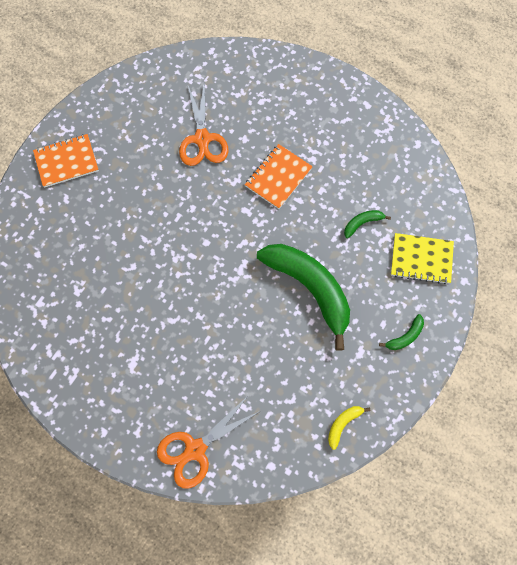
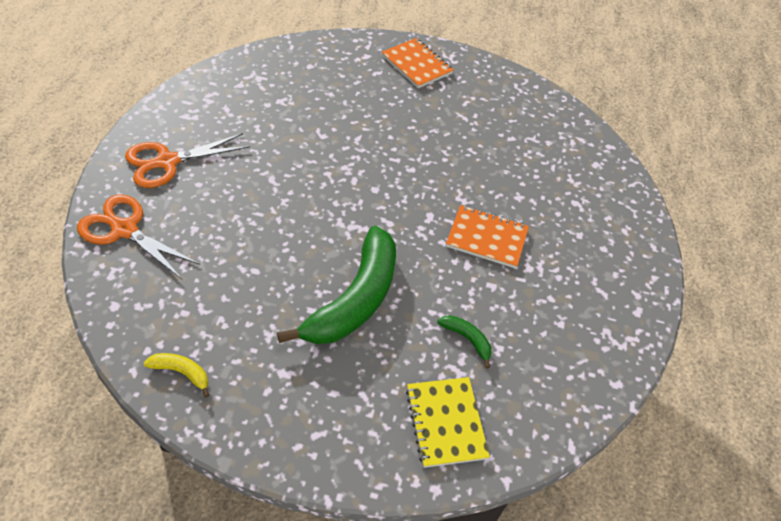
camera: 65 degrees right, 20 degrees down
(202, 139) = (498, 160): orange scissors -> orange scissors (167, 162)
(405, 336) = (324, 424): green banana -> none

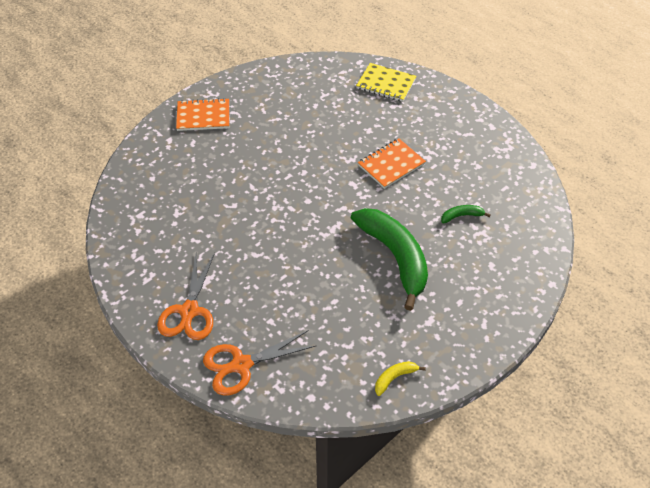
camera: 50 degrees left, 0 degrees up
(445, 423) = (512, 257): yellow notebook -> yellow notebook (386, 84)

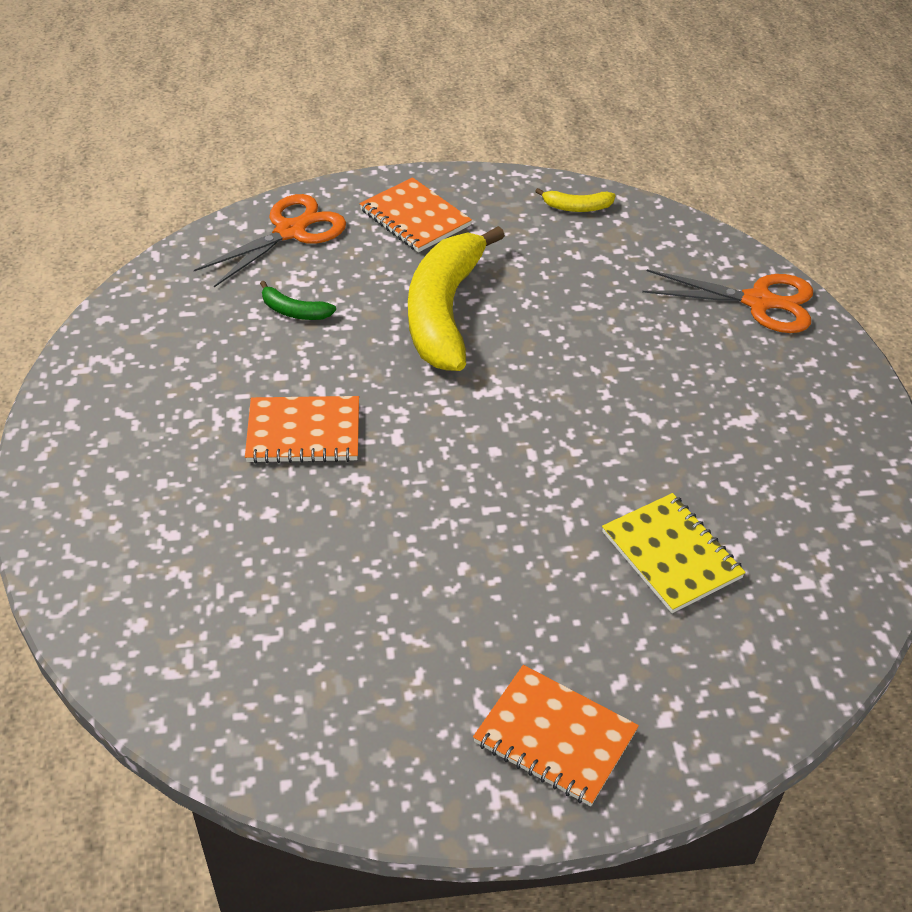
camera: 145 degrees left, 5 degrees down
(189, 311) = (796, 393): orange scissors -> orange scissors (290, 231)
(386, 84) = (127, 588): yellow notebook -> yellow notebook (671, 555)
(395, 257) = (444, 312): green banana -> yellow banana
(472, 310) = (415, 218): none -> orange notebook

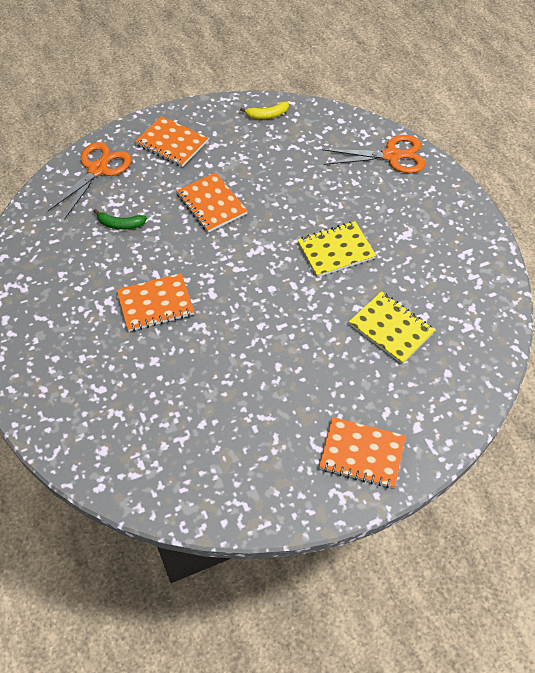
camera: 15 degrees left, 10 degrees up
(444, 312) = (211, 204): yellow banana -> orange notebook
(619, 418) = (335, 250): none -> yellow notebook

